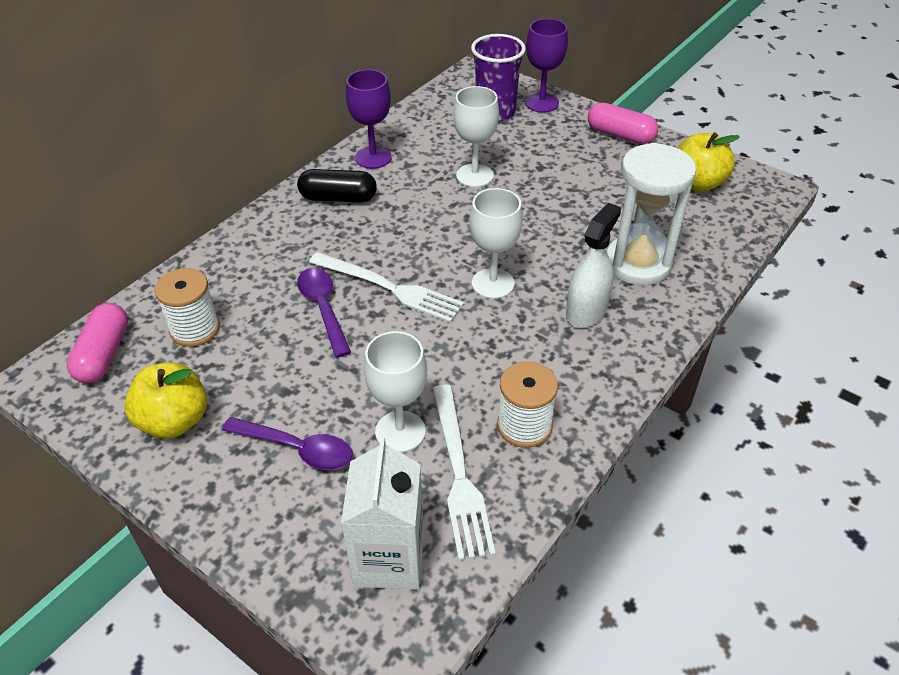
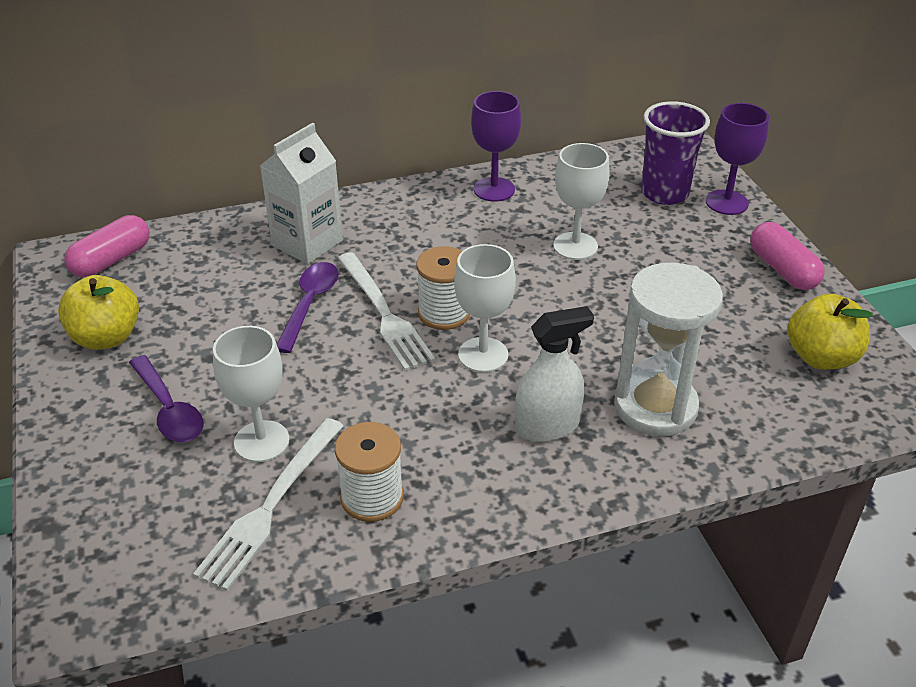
camera: 35 degrees right, 5 degrees down
(195, 329) = (194, 272): white spool -> white spool (444, 313)
(338, 198) = (423, 213): black capsule -> none
(389, 558) = (143, 539): white carton -> white carton (307, 243)

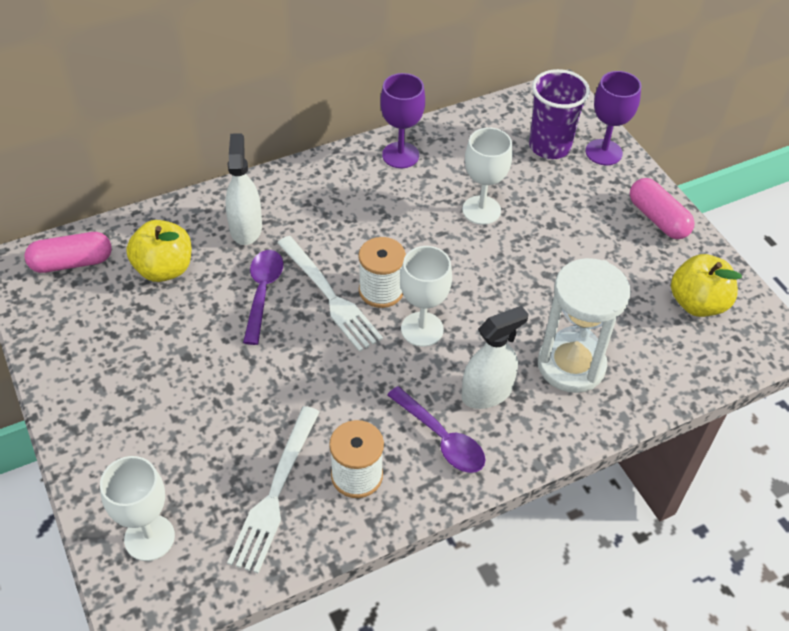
camera: 10 degrees left, 10 degrees up
(106, 337) = (90, 345): yellow apple -> yellow apple (164, 269)
(111, 260) = (72, 262): pink capsule -> pink capsule turned 45 degrees clockwise
(169, 409) = (166, 411): purple spoon -> purple spoon (442, 438)
(261, 441) = (253, 433): white goblet -> white goblet (149, 537)
(307, 243) = (246, 228): white carton -> white spray bottle

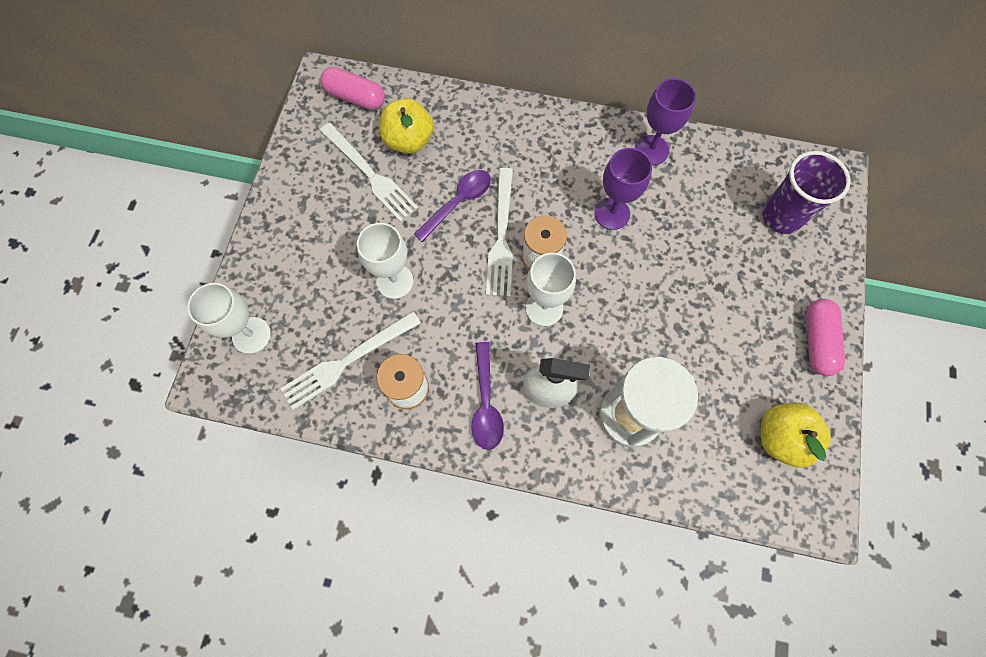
camera: 40 degrees right, 20 degrees up
(148, 319) = (369, 174): none -> white fork
(246, 228) = (488, 142): white spray bottle -> none
(481, 210) = (674, 238): white goblet -> white goblet (395, 281)
(603, 152) = (824, 250): purple goblet -> purple goblet (612, 213)

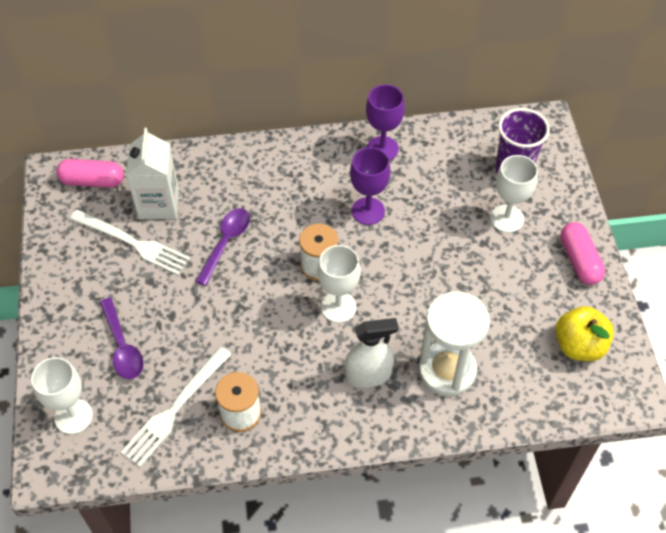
camera: 20 degrees left, 15 degrees down
(395, 281) = (193, 327): white goblet -> white goblet (506, 218)
(409, 140) = (158, 204): yellow apple -> white carton
(486, 403) = (317, 402): purple spoon -> purple spoon (122, 346)
(501, 236) = (276, 259): white fork -> none

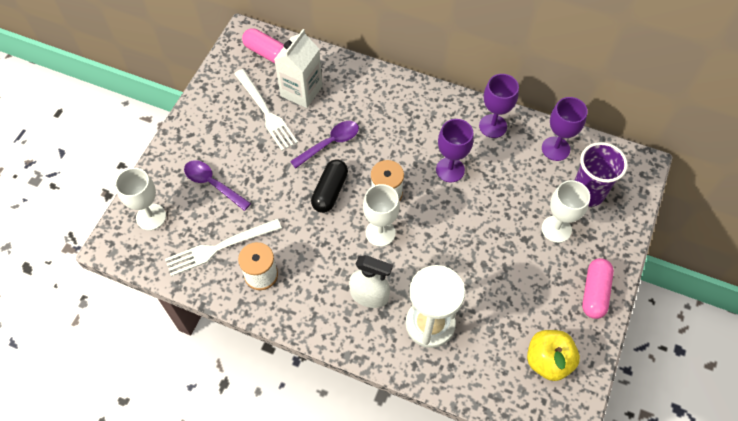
camera: 30 degrees right, 5 degrees up
(122, 346) = (212, 184): purple spoon -> purple spoon turned 120 degrees clockwise
(258, 291) = (330, 191): none -> black capsule
(456, 143) = (555, 148): none -> purple goblet

